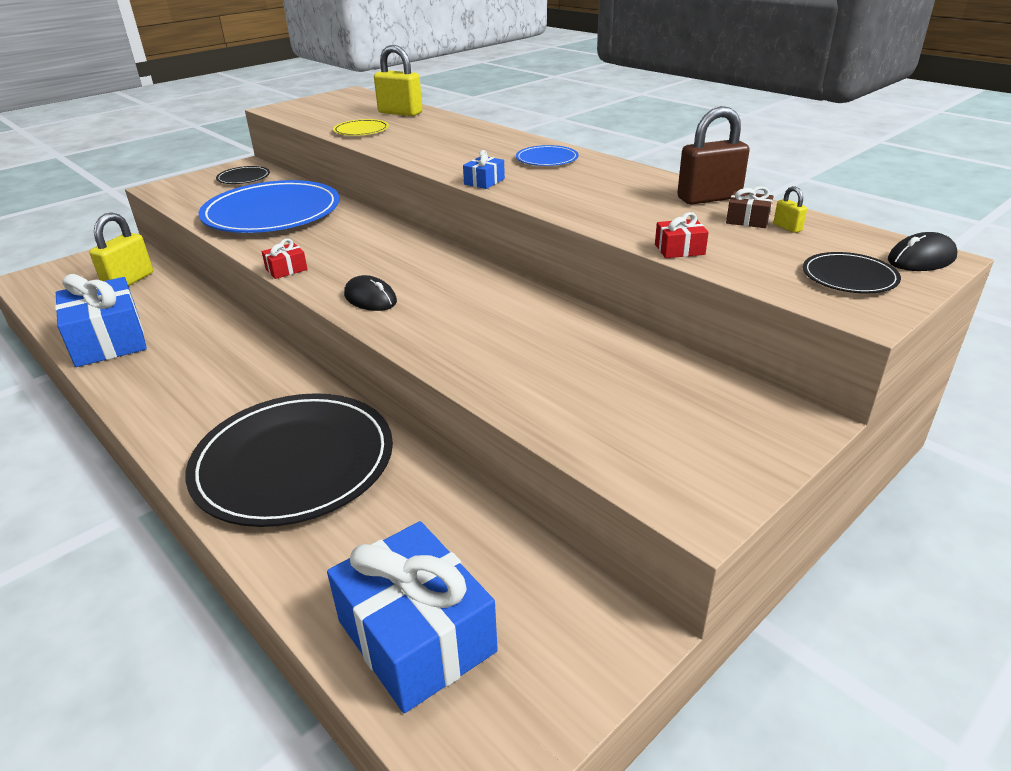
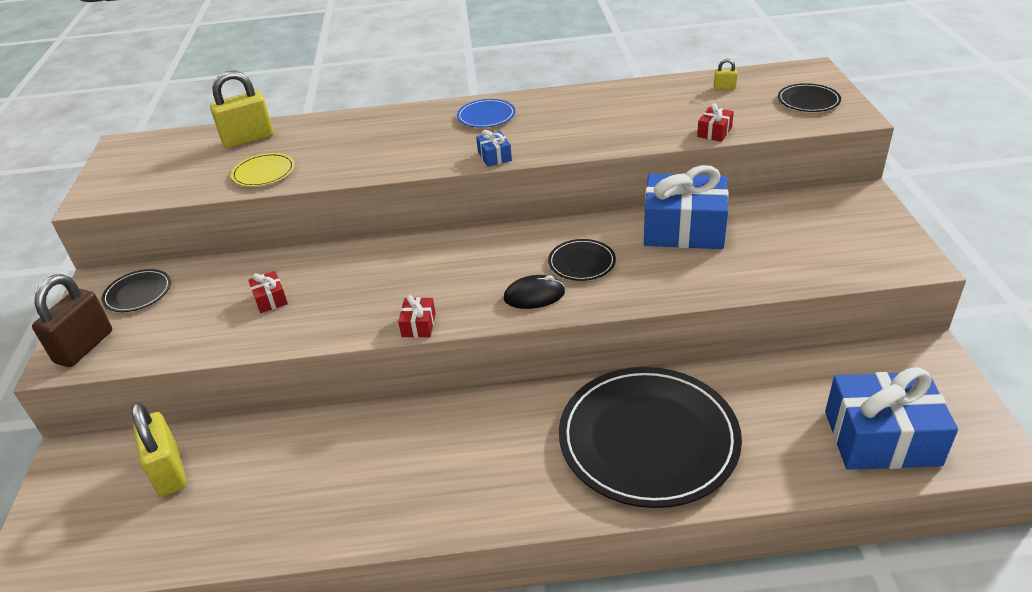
camera: 50 degrees left, 5 degrees up
(108, 340) = (298, 517): blue gift -> blue gift (683, 229)
(272, 213) = (270, 299): blue plate -> red gift
(443, 301) = (582, 262): none -> black plate
(709, 198) = (648, 91): brown padlock -> brown padlock (84, 347)
(747, 220) = (698, 94): brown gift -> none
(921, 259) = (808, 73): black mouse -> none

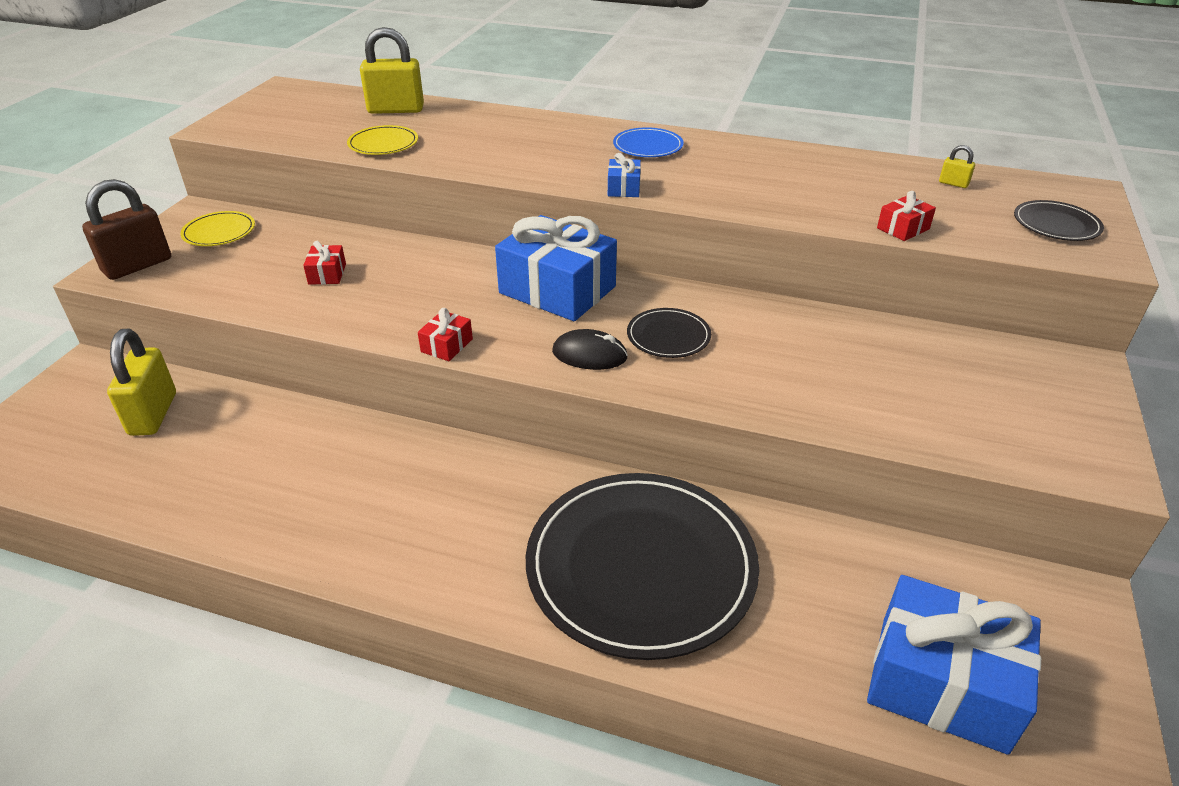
camera: 20 degrees right, 0 degrees up
(138, 293) = (219, 232): black plate -> yellow plate
(683, 229) = (815, 336): blue gift -> blue gift (557, 290)

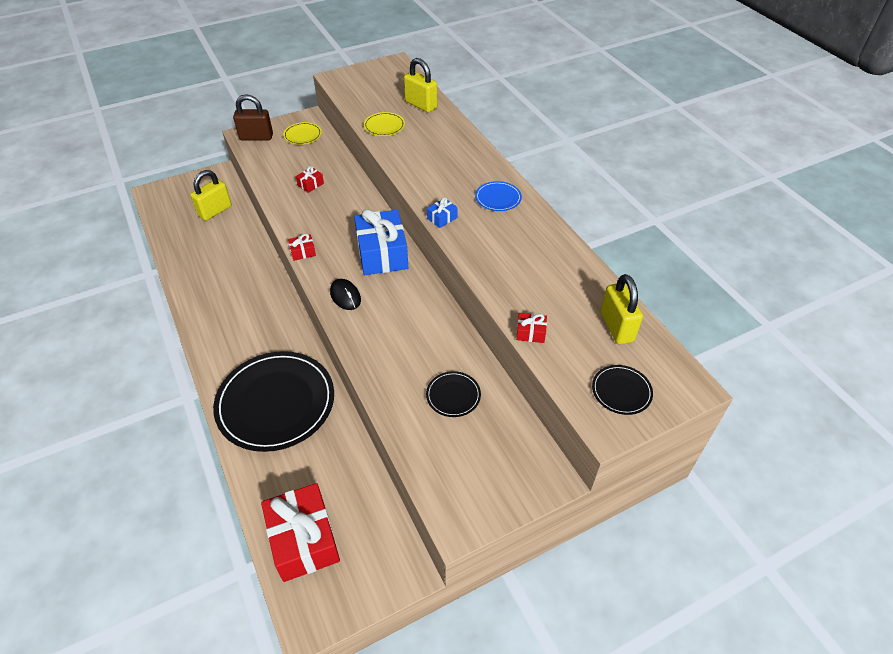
camera: 45 degrees right, 10 degrees up
(668, 336) = (389, 311): black plate -> black plate (453, 395)
(942, 683) = (304, 540): blue gift -> red gift
(953, 184) = (616, 327): yellow padlock -> yellow padlock, size x2.31

